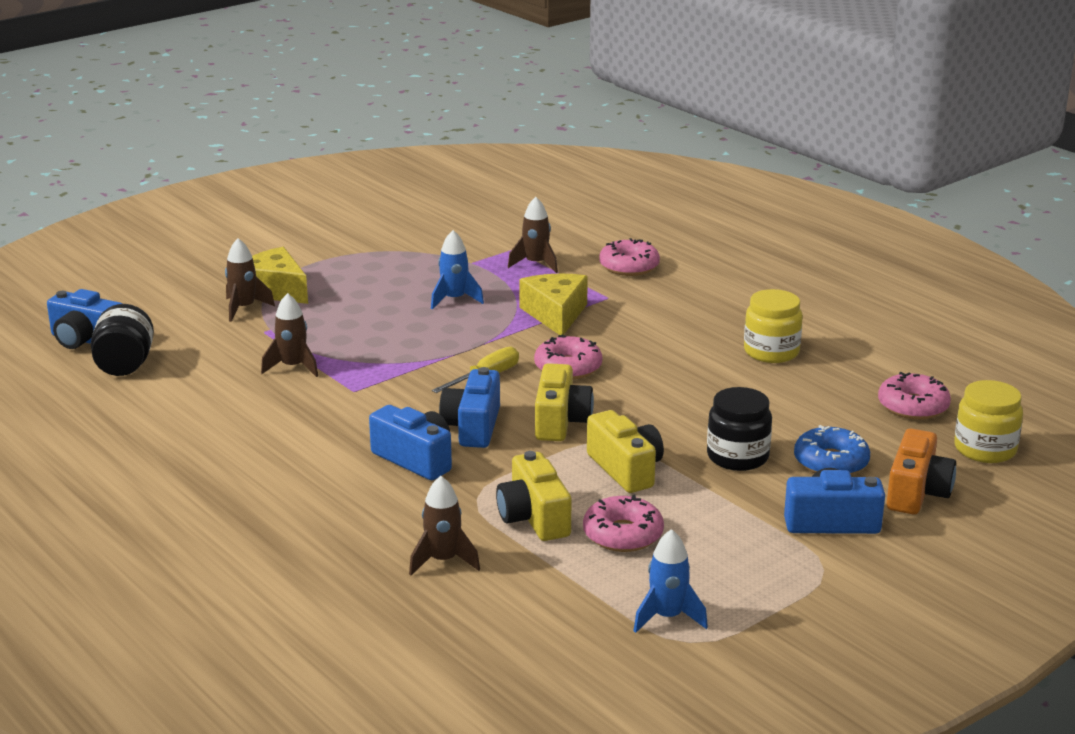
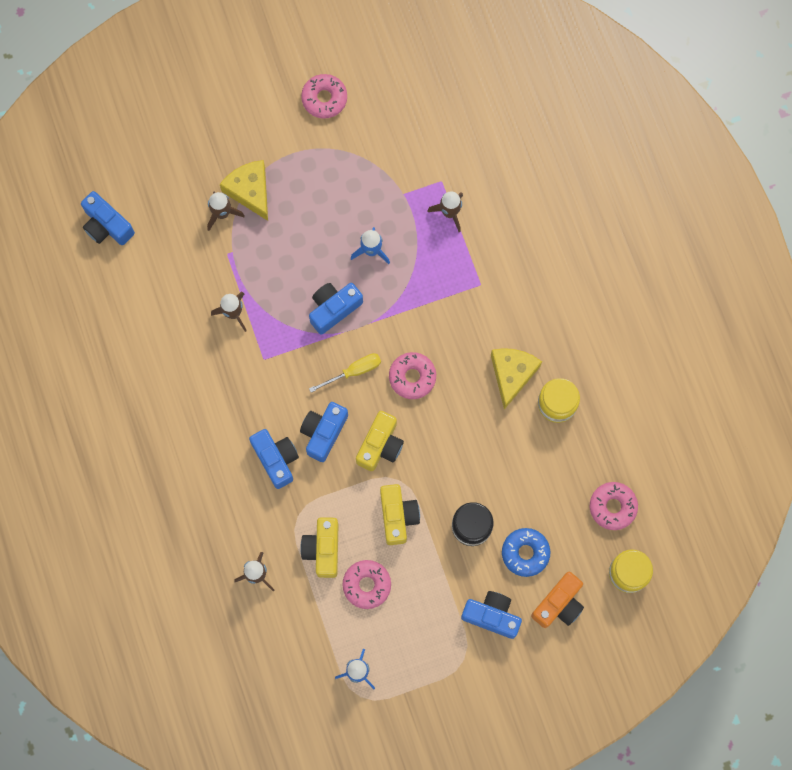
camera: 20 degrees right, 50 degrees up
(125, 365) = (125, 272): black jar -> none
(430, 342) = (334, 309): none -> blue camera
(555, 314) = (433, 297): yellow cheese -> yellow cheese (512, 374)
(629, 266) = (516, 240): pink donut -> pink donut (324, 98)

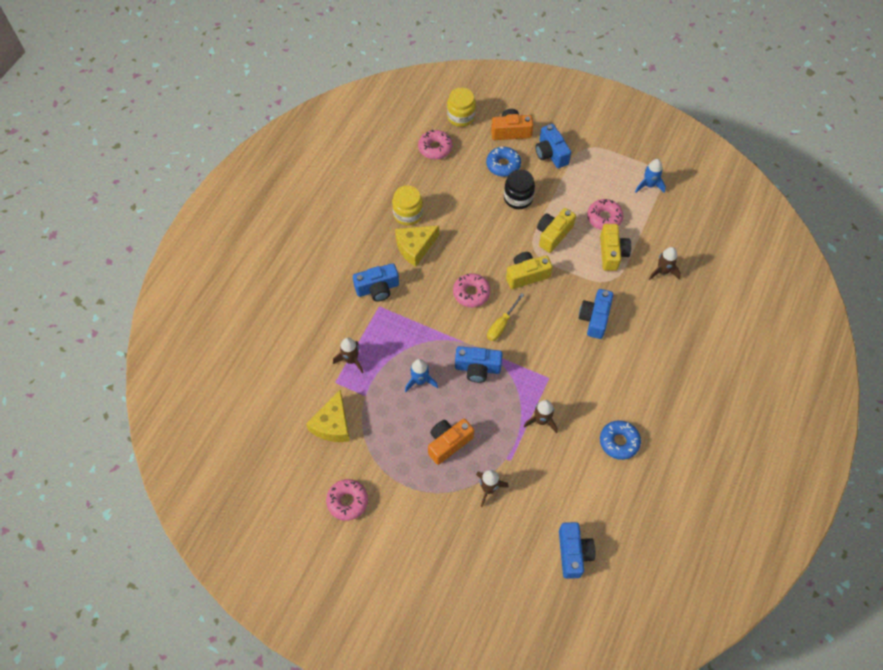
camera: 135 degrees left, 15 degrees down
(150, 356) = (619, 442): none -> blue donut
(250, 191) = (456, 486): yellow cheese -> yellow cheese (332, 424)
(292, 220) = (448, 443): none -> orange camera
(323, 432) = (552, 308): blue camera -> blue camera (377, 288)
(323, 549) = (612, 253): yellow camera -> yellow camera turned 45 degrees counterclockwise
(354, 371) = (501, 324): yellow screwdriver -> yellow screwdriver turned 75 degrees counterclockwise

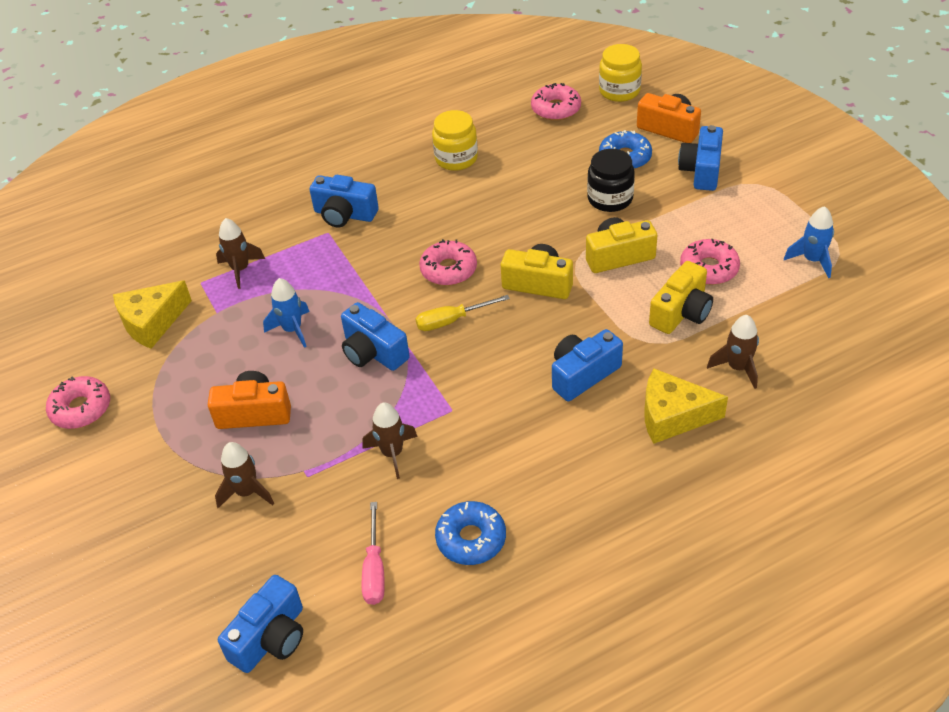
camera: 40 degrees right, 15 degrees down
(415, 247) = (430, 194): yellow cheese -> yellow cheese (673, 416)
(589, 487) = (374, 569): none -> pink screwdriver

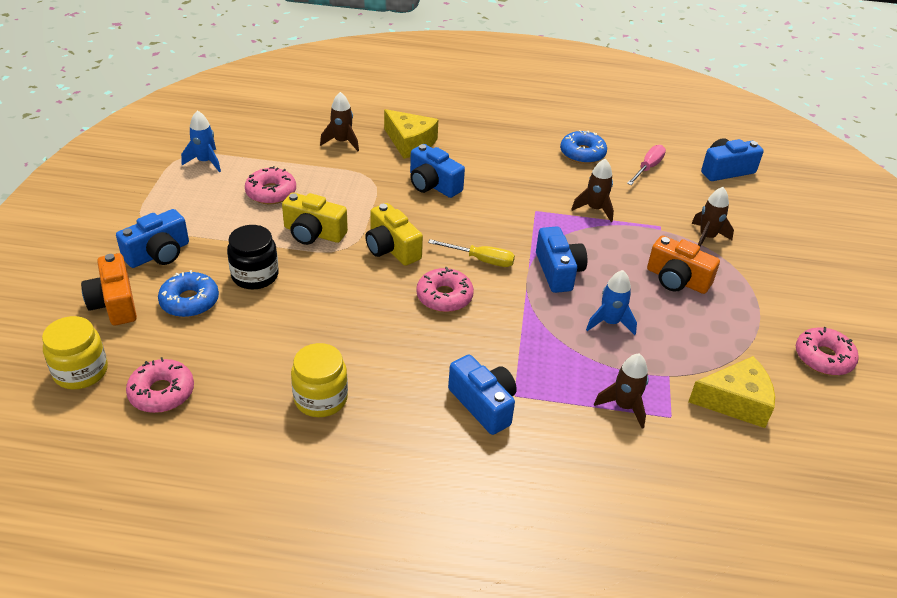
camera: 150 degrees left, 5 degrees down
(583, 374) = (433, 185): blue camera -> blue camera turned 45 degrees clockwise
(681, 312) = (328, 181): yellow camera -> none

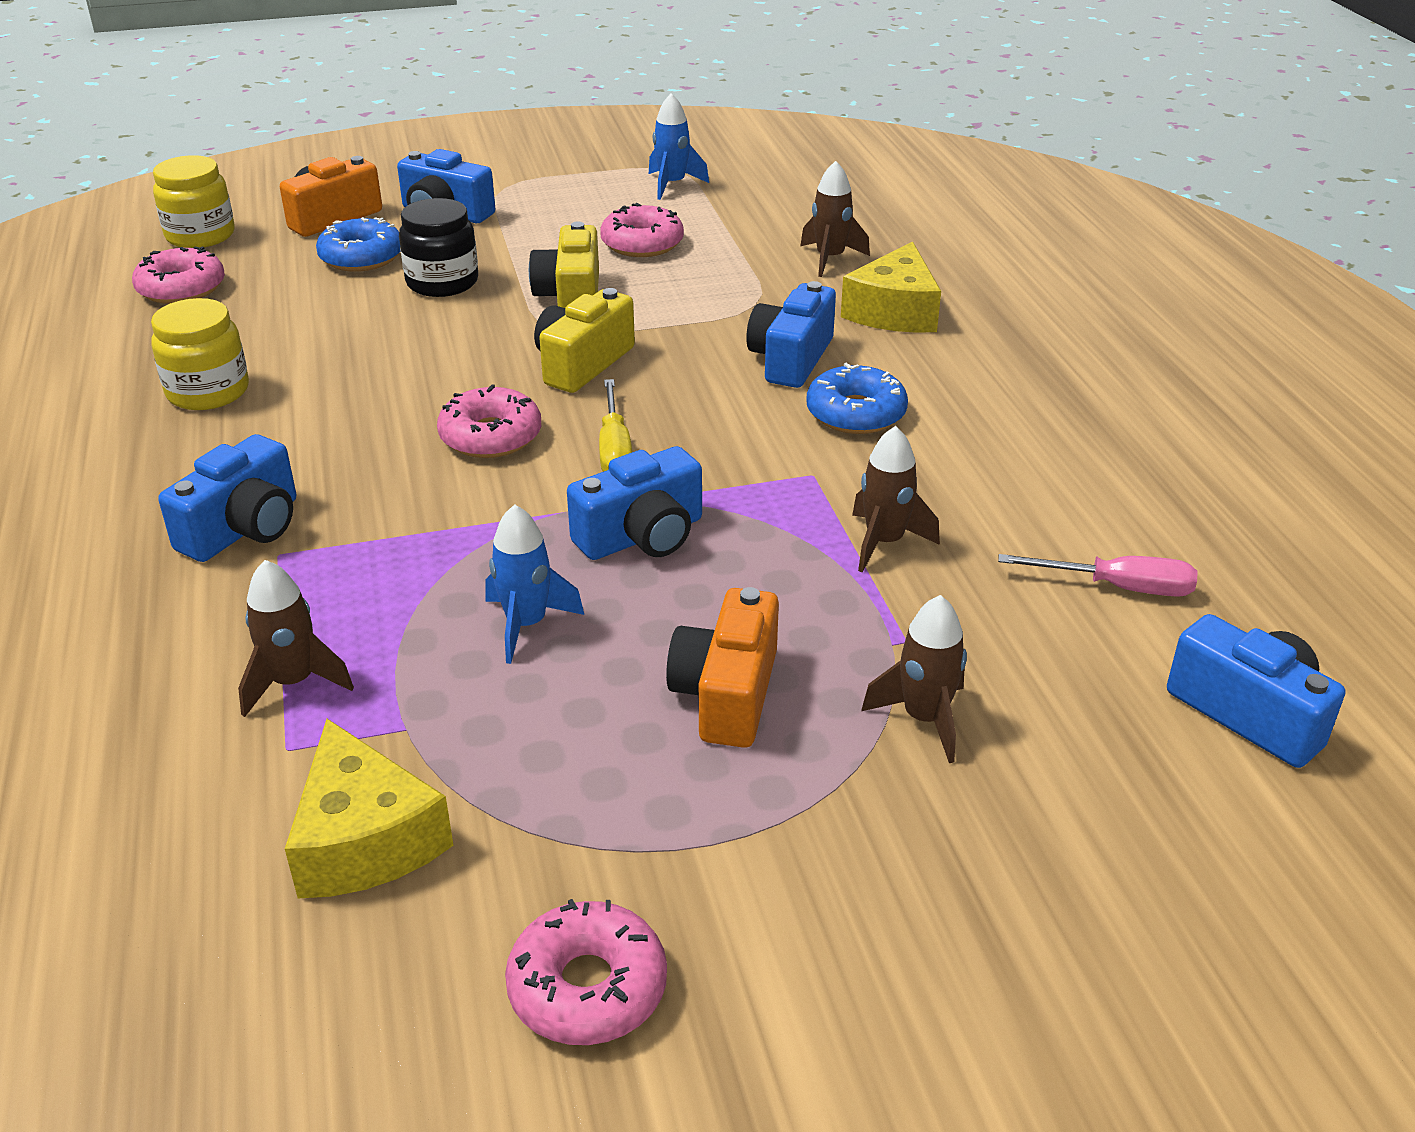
camera: 70 degrees right, 5 degrees down
(582, 153) = (1072, 491): blue donut -> blue donut (856, 413)

